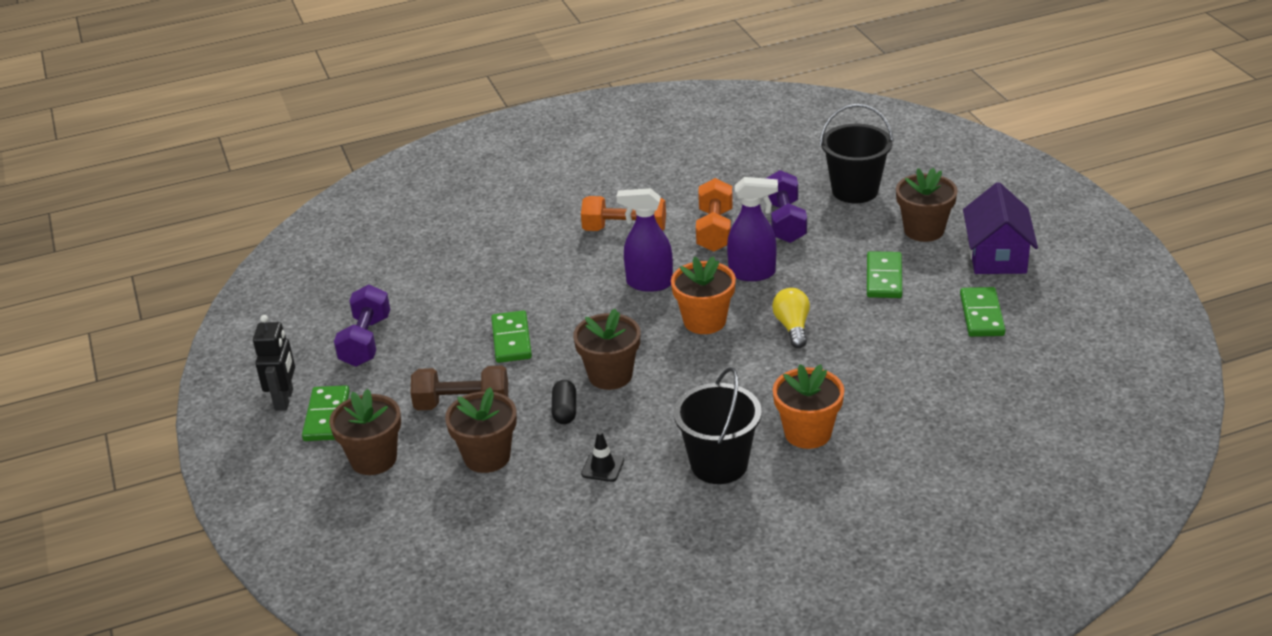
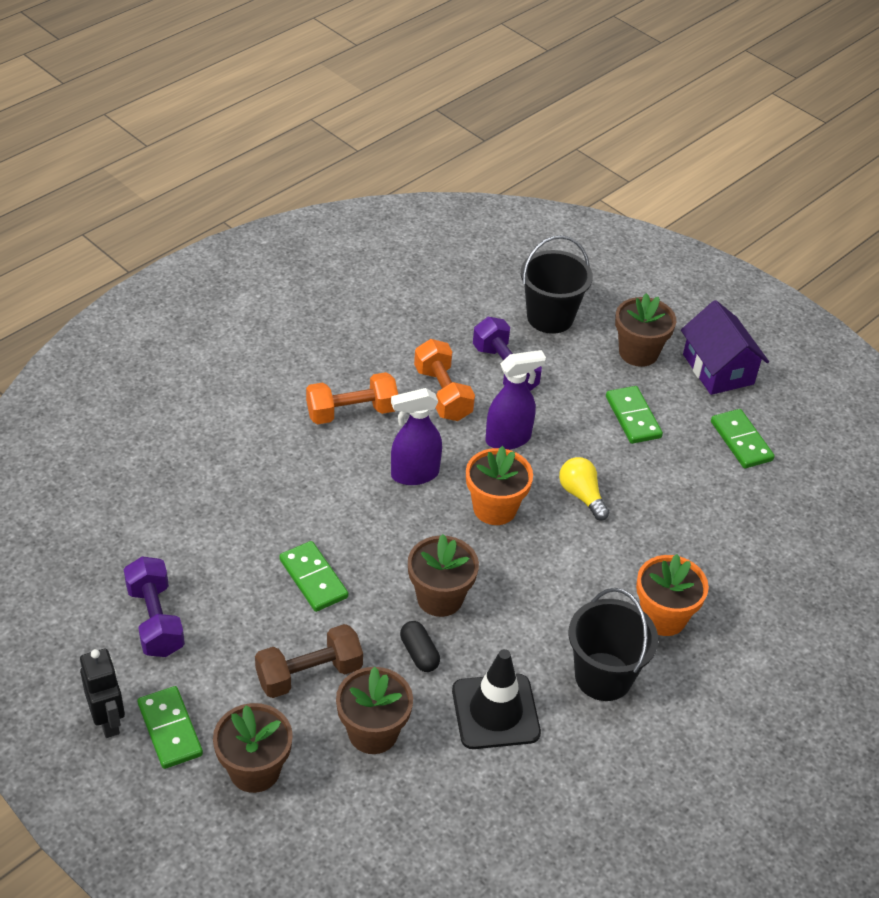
camera: 30 degrees left, 10 degrees up
(602, 467) = (495, 712): black traffic cone -> black traffic cone, size x2.09

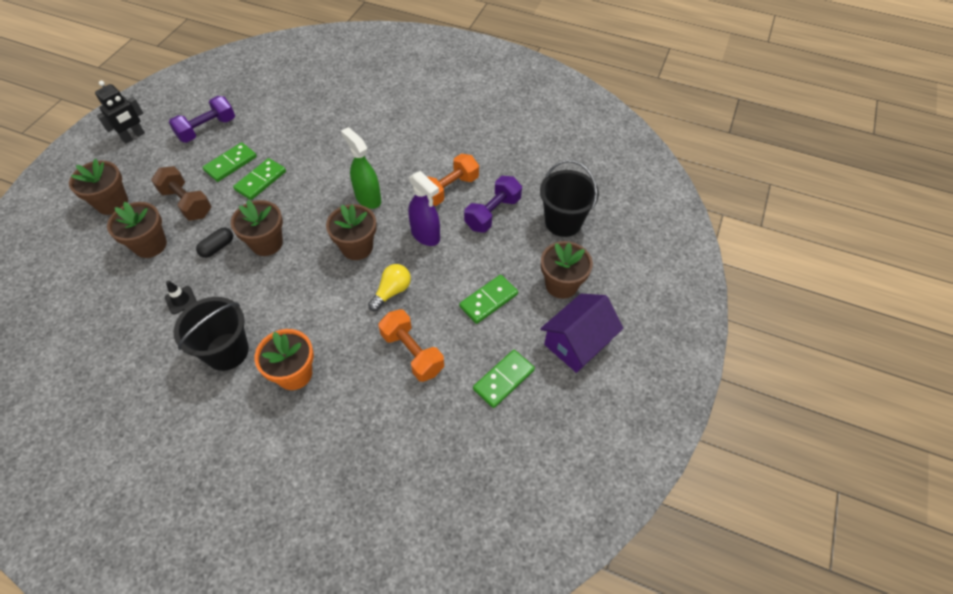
camera: 70 degrees right, 10 degrees up
(170, 729) = (133, 161): green domino -> green domino (230, 164)
(352, 412) = (407, 152): orange dumbbell -> orange dumbbell (412, 353)
(414, 474) = (368, 198): purple spray bottle -> green spray bottle
(494, 508) = (357, 247): orange flower pot -> brown flower pot
(495, 712) = (181, 300): black traffic cone -> black traffic cone, size x0.48

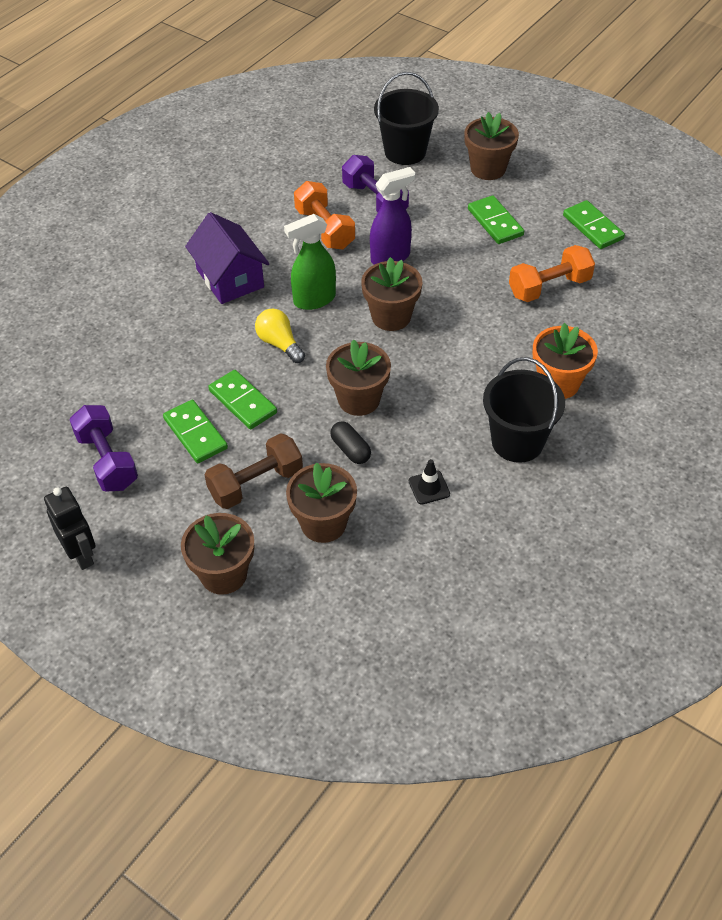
camera: 75 degrees left, 5 degrees down
(392, 291) = (465, 294): yellow light bulb -> yellow light bulb (279, 343)
(577, 342) = (559, 172): purple house -> purple house (230, 278)

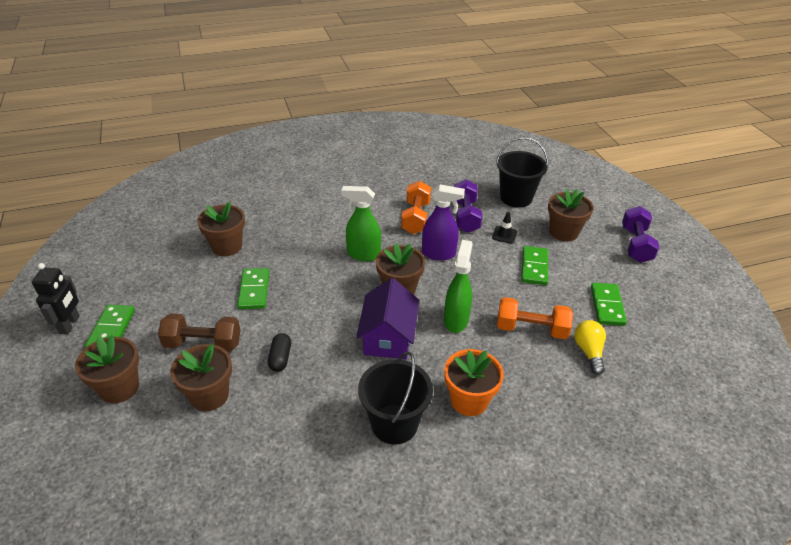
camera: 35 degrees right, 10 degrees down
(107, 460) = (147, 280): purple dumbbell -> purple dumbbell (636, 245)
(195, 434) = (207, 293): green domino -> green domino (111, 329)
(230, 278) = (329, 218): purple house -> purple house (388, 337)
(279, 343) = (314, 269): yellow light bulb -> yellow light bulb (588, 352)
(359, 399) = (321, 329): brown flower pot -> brown flower pot (227, 246)
(429, 487) = (300, 416): black traffic cone -> black traffic cone (504, 235)
(475, 317) = (456, 320): none -> green spray bottle

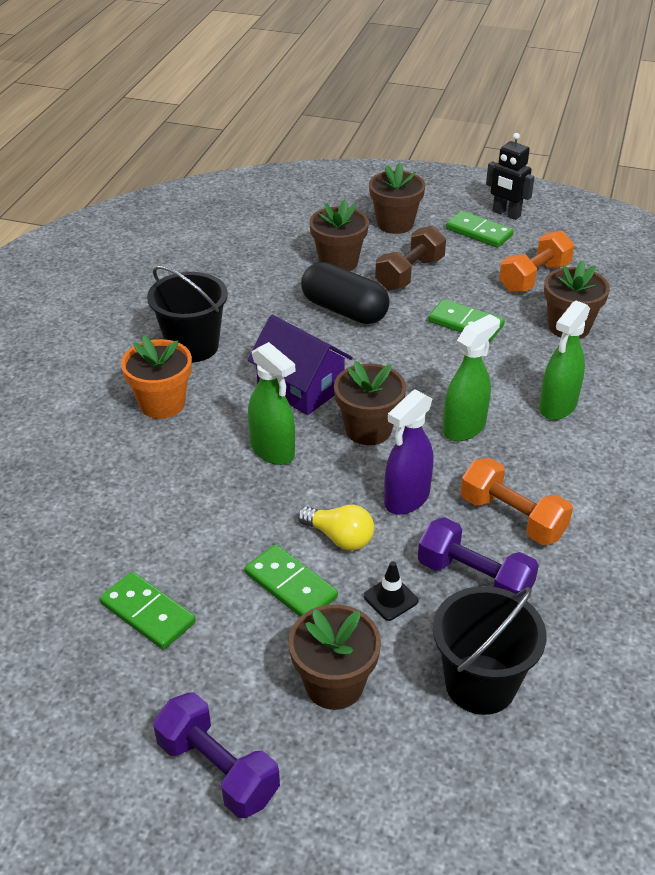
camera: 125 degrees right, 0 degrees up
(280, 358) = (344, 310): black capsule -> black capsule, size x1.94
(314, 228) = (557, 407): none -> green spray bottle
(531, 329) = (193, 507): orange dumbbell -> orange dumbbell (534, 277)
(588, 352) = (109, 536): yellow light bulb -> yellow light bulb (339, 537)

